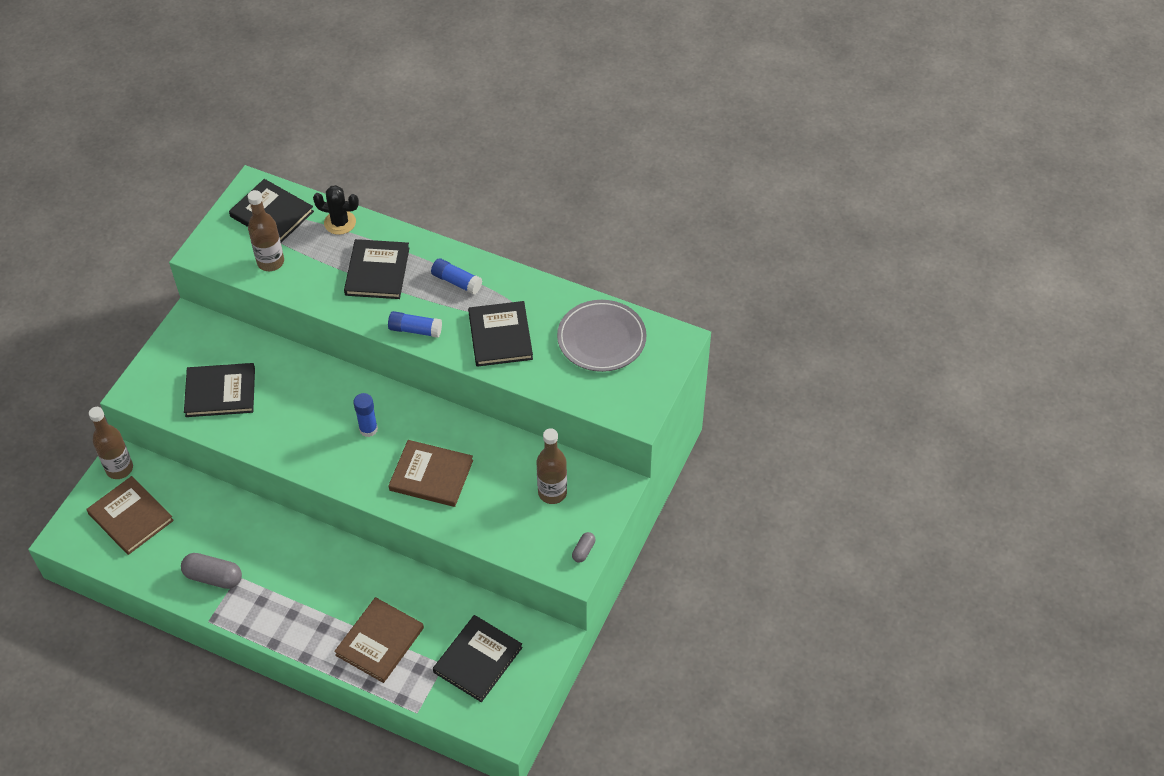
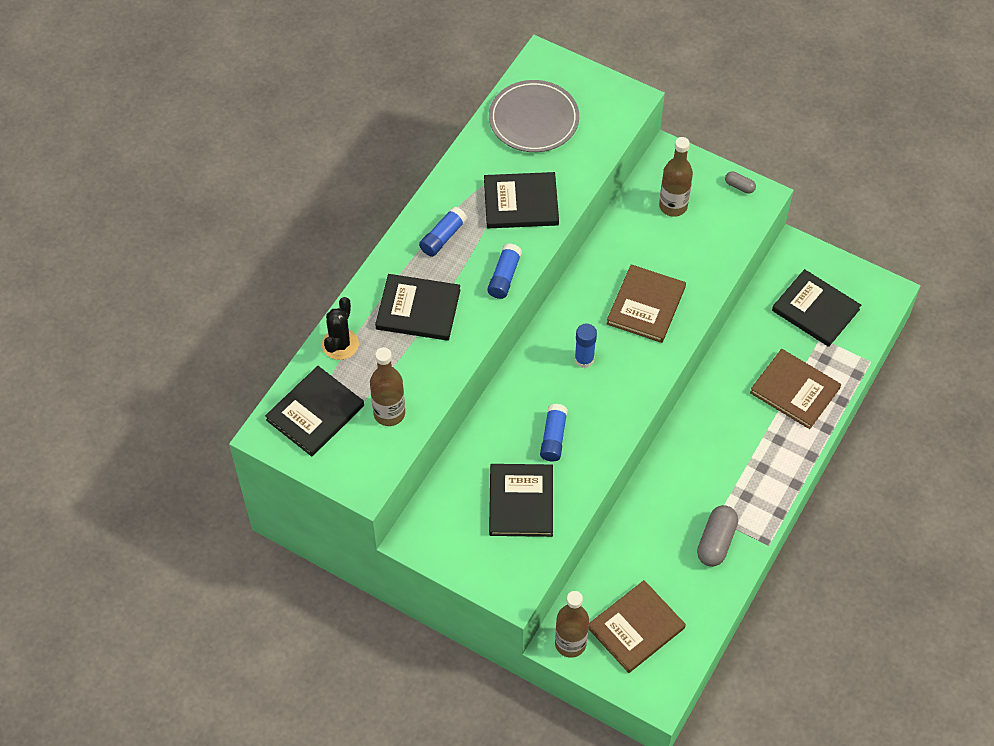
camera: 85 degrees left, 5 degrees up
(285, 411) = (553, 437): none -> blue glue stick

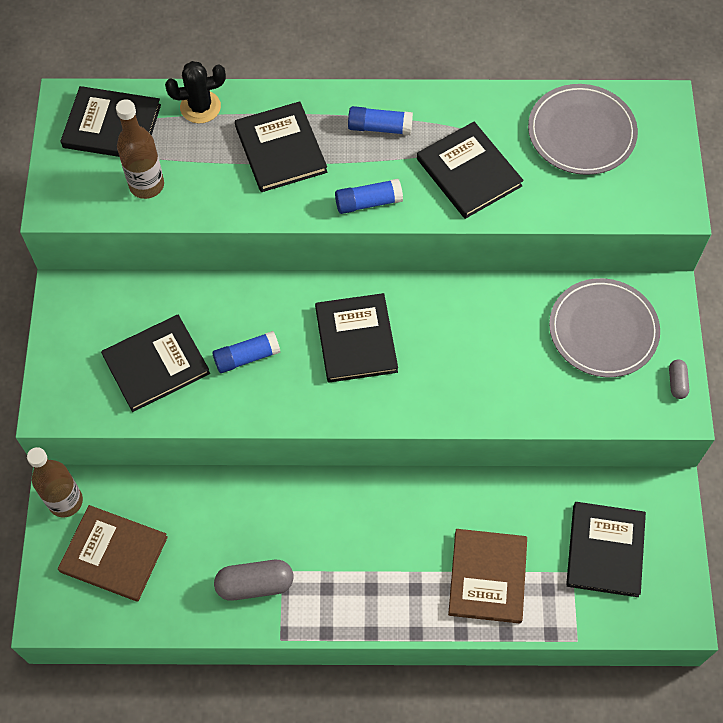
camera: 60 degrees right, 5 degrees up
(584, 359) = (356, 339): blue glue stick -> black book
(646, 305) = (459, 365): brown book -> none
(673, 206) = (603, 330): brown bottle -> grey plate

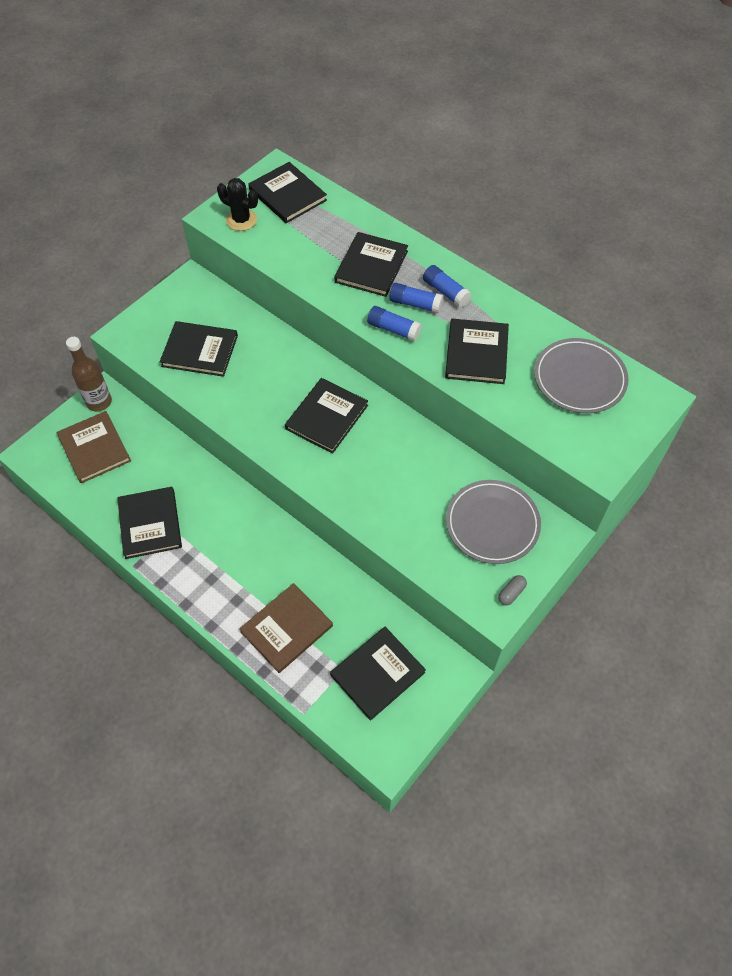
camera: 40 degrees right, 5 degrees down
(146, 185) = (273, 237): brown bottle -> none
(200, 107) = (348, 215): black cactus -> black cactus (241, 220)
(247, 357) = (253, 382): blue glue stick -> blue glue stick (415, 304)
(255, 584) = (150, 524): grey capsule -> black book

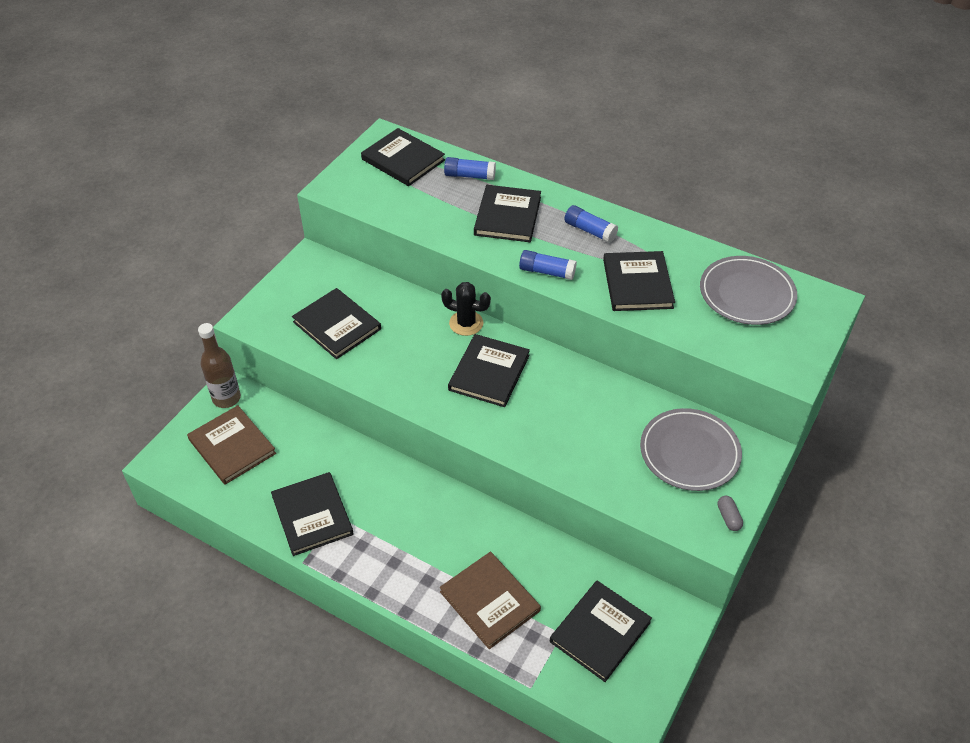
camera: 10 degrees left, 10 degrees down
(200, 351) = (337, 325): black book -> black book turned 45 degrees clockwise
(241, 220) = (361, 188): black cactus -> black cactus (466, 323)
(287, 629) = (490, 601): brown book -> brown book turned 75 degrees counterclockwise
(415, 304) = (562, 245): blue glue stick -> blue glue stick (470, 176)
(511, 593) = (728, 517): grey capsule -> grey capsule turned 45 degrees counterclockwise

